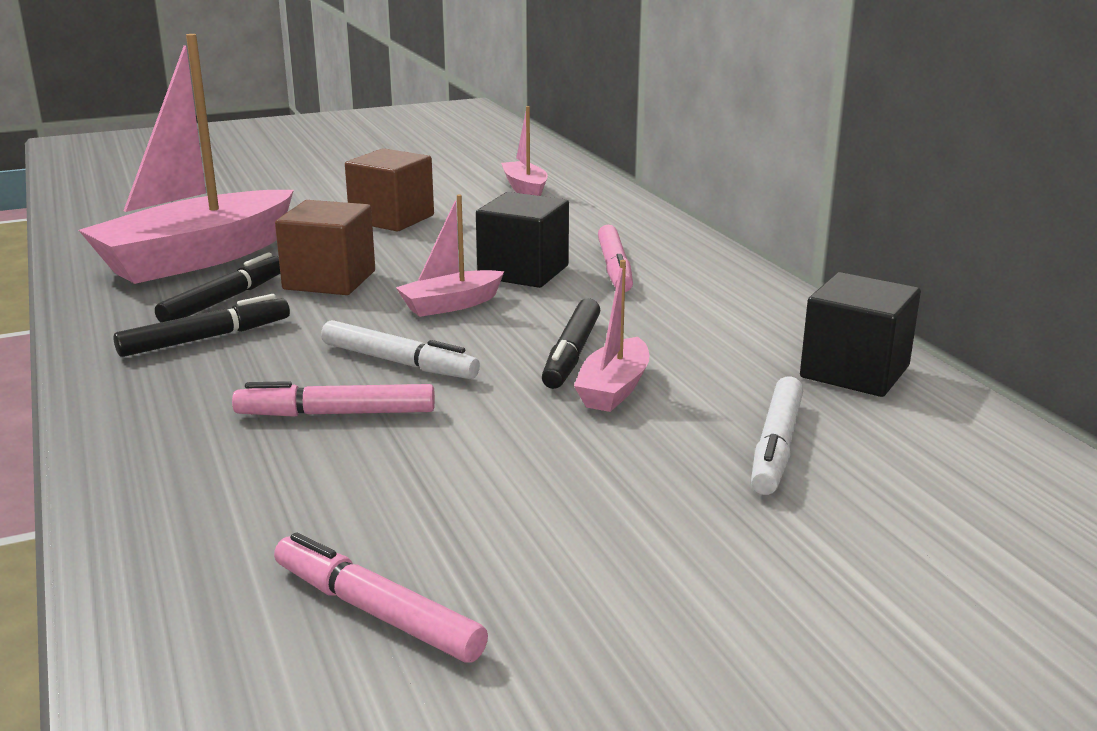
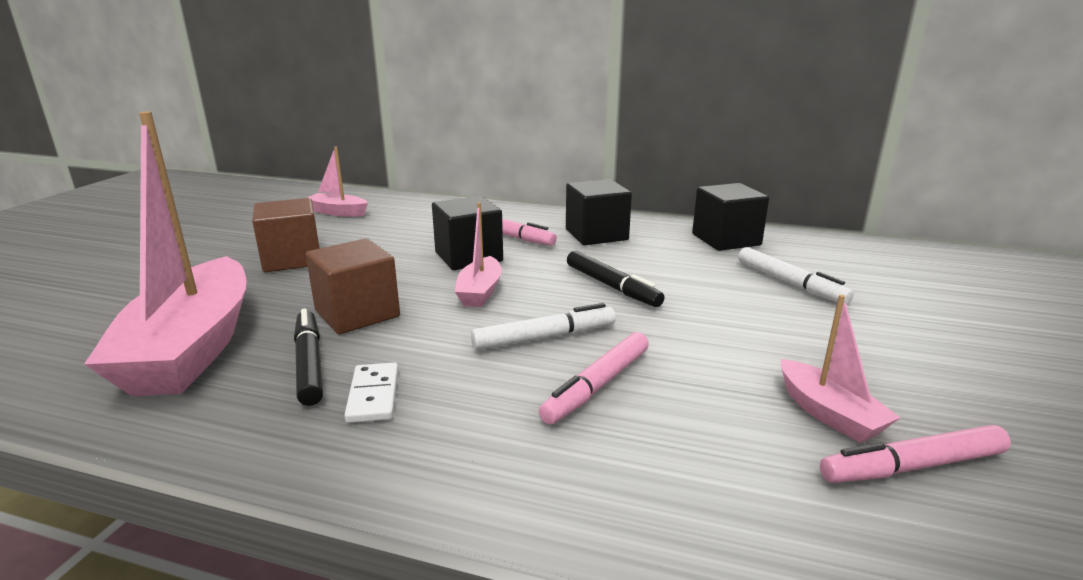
camera: 50 degrees left, 0 degrees up
(206, 338) = (373, 395): black marker -> white domino
(614, 389) = (675, 293): pink boat -> pink boat (829, 414)
(708, 302) = (596, 235): none -> black cube

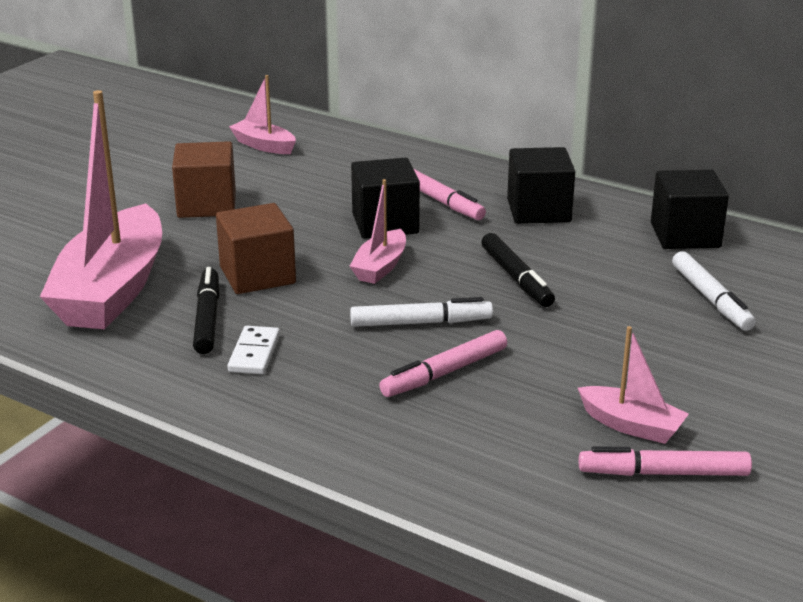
camera: 15 degrees right, 5 degrees up
(829, 414) = (631, 425): pink boat -> pink boat turned 45 degrees counterclockwise

